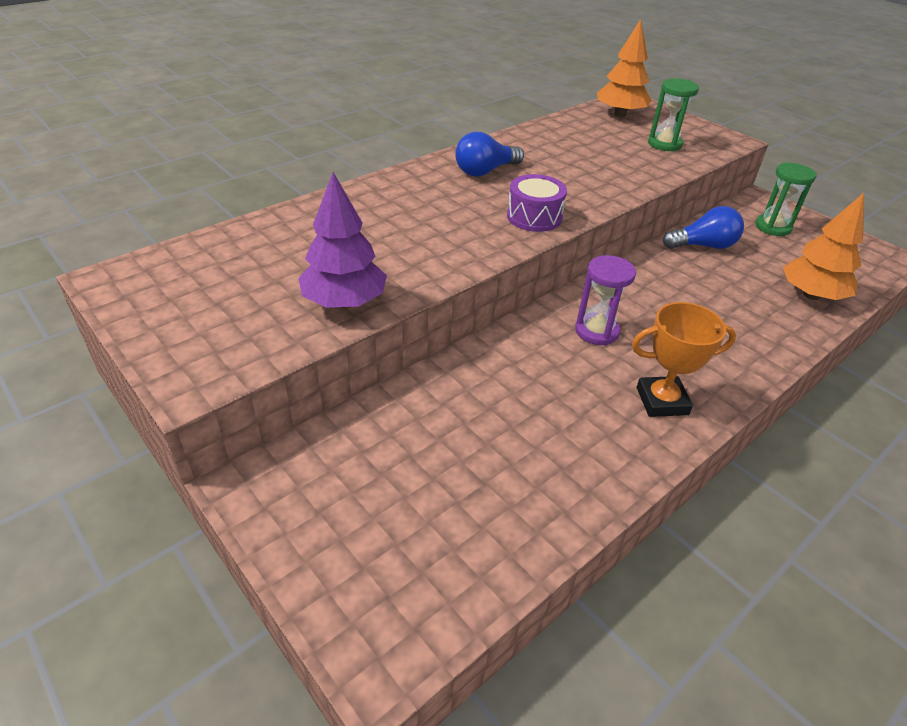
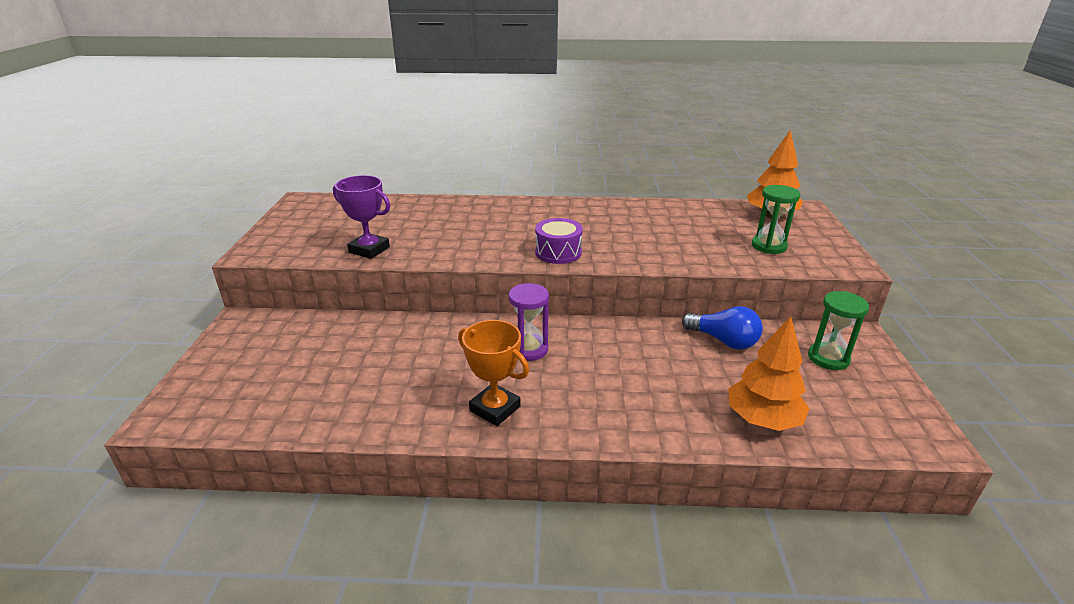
camera: 45 degrees right, 10 degrees down
(344, 302) = (369, 250): purple tree -> purple trophy
(485, 171) = (580, 217): blue light bulb -> none

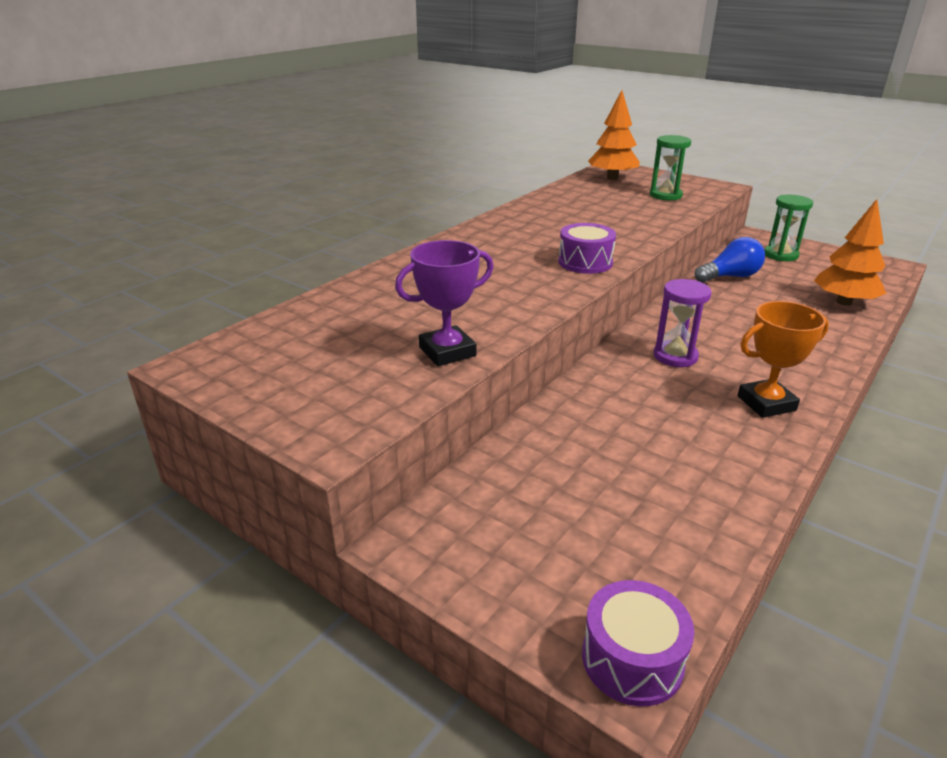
camera: 55 degrees left, 0 degrees up
(175, 415) = (632, 659): none -> purple drum

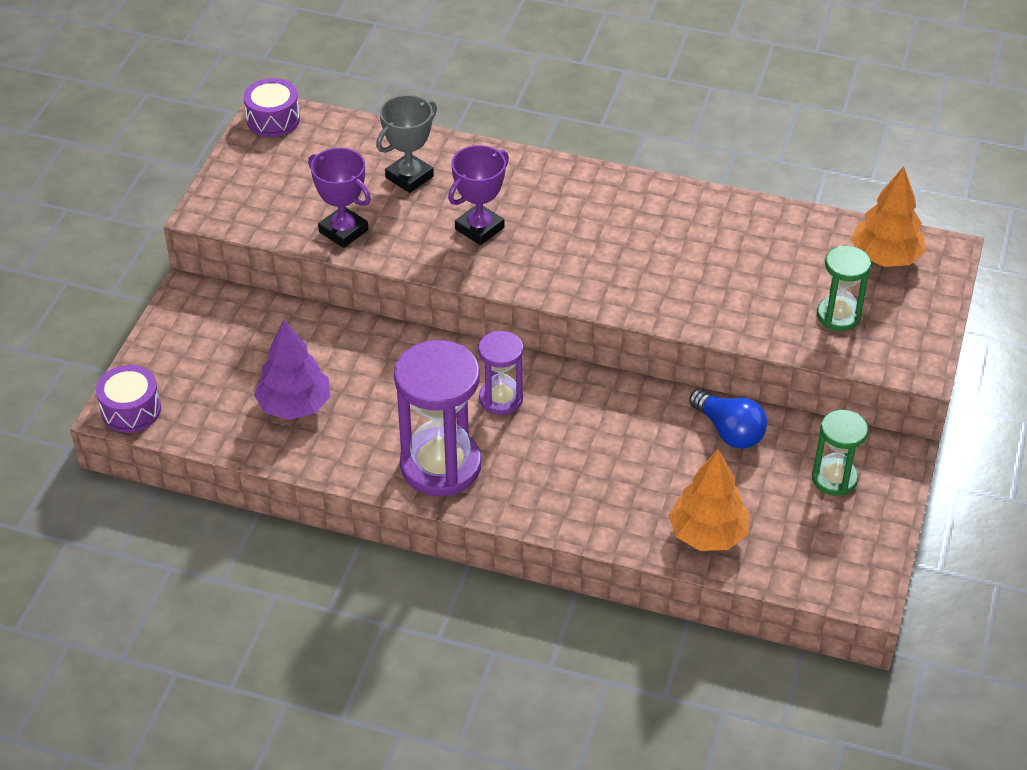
camera: 70 degrees right, 15 degrees up
(391, 304) = (409, 177): none -> grey trophy
(495, 285) = (479, 228): none -> purple trophy
(585, 262) = (567, 278): purple drum -> purple drum (273, 119)
(658, 485) = (294, 406): none -> purple tree
(766, 403) = (441, 466): orange trophy -> purple hourglass

